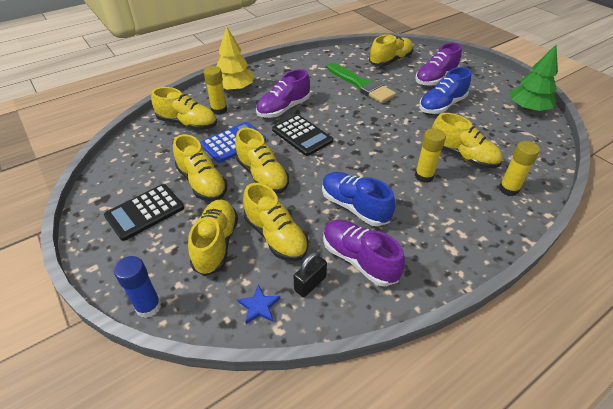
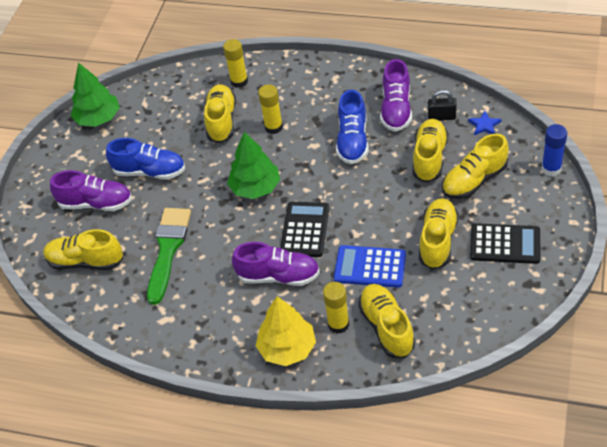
camera: 125 degrees left, 5 degrees up
(262, 176) = (384, 213): yellow shoe -> none
(368, 136) = (255, 188): none -> green tree

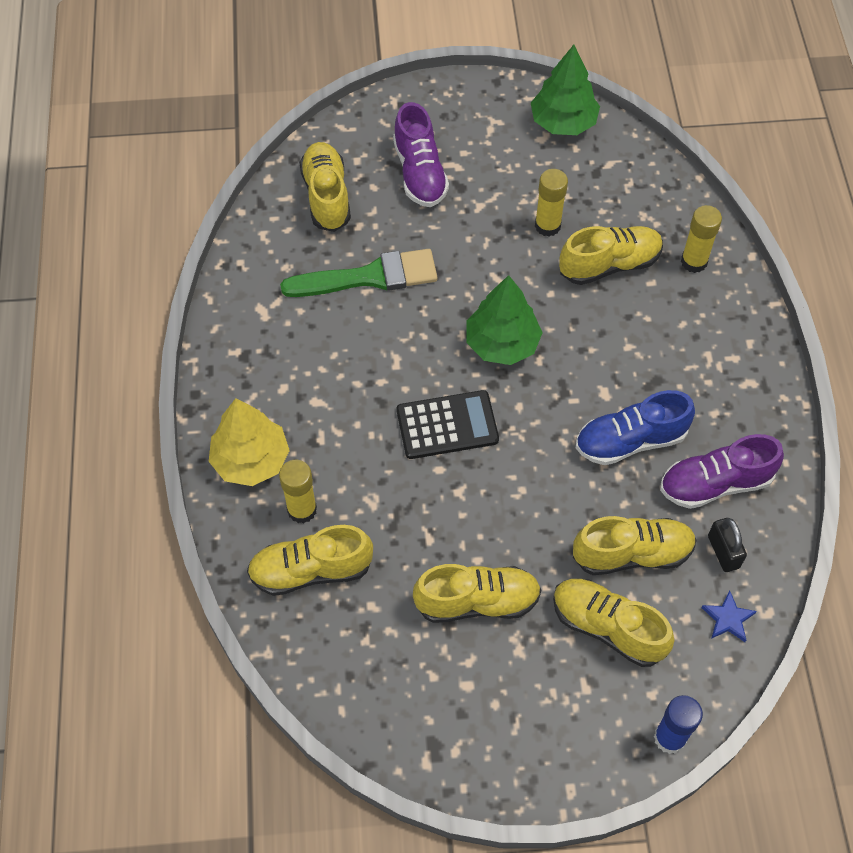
camera: 65 degrees right, 10 degrees up
(149, 171) = (491, 212): blue shoe -> none
(273, 127) = (620, 332): yellow glue stick -> yellow glue stick (547, 226)
(278, 276) = (361, 416): purple shoe -> none
(370, 267) = (406, 524): blue calculator -> none
(386, 327) = (311, 570): yellow shoe -> yellow shoe turned 150 degrees counterclockwise
(505, 244) = (497, 696): black calculator -> none

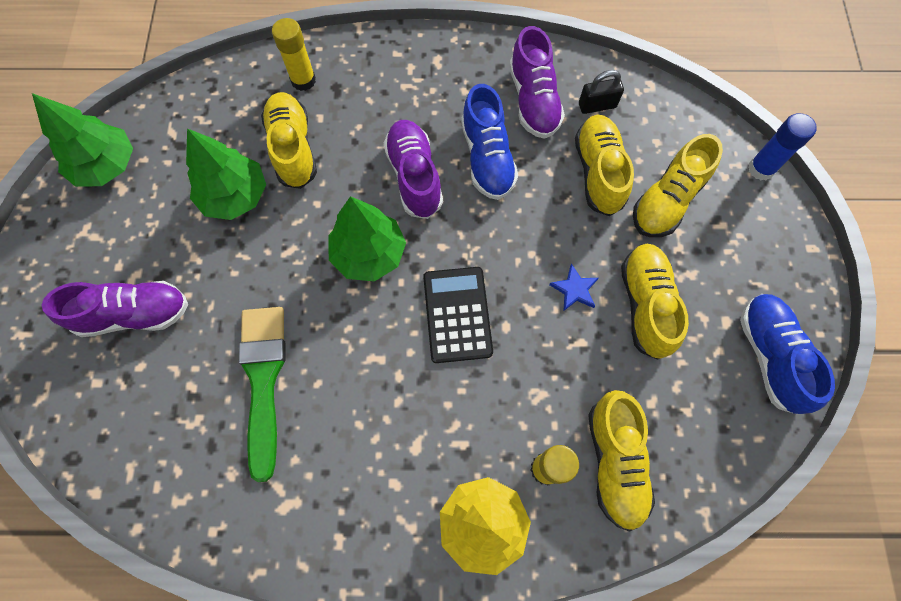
camera: 85 degrees left, 10 degrees up
(326, 196) = (140, 421): yellow shoe -> none
(432, 728) = (769, 356): none -> blue shoe
(547, 226) = (235, 196): yellow glue stick -> green tree
(595, 374) = (414, 177): none -> purple shoe
(728, 618) = (656, 112): blue star -> blue star (574, 289)

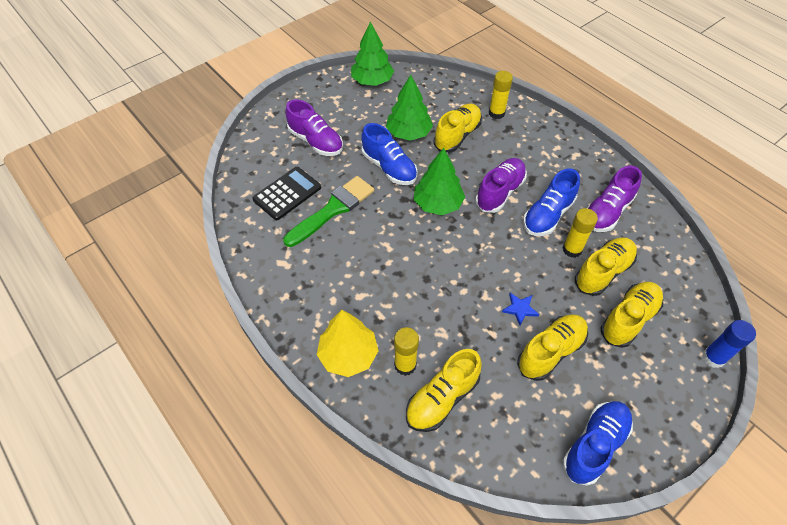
camera: 50 degrees right, 15 degrees down
(264, 262) = (389, 167): none -> blue shoe
(457, 314) = (447, 264): black calculator -> black calculator (287, 193)
(548, 175) = (572, 249): none -> yellow glue stick
(597, 105) = (643, 243): black padlock -> none
(667, 200) = (628, 319): yellow shoe -> yellow shoe turned 135 degrees clockwise

